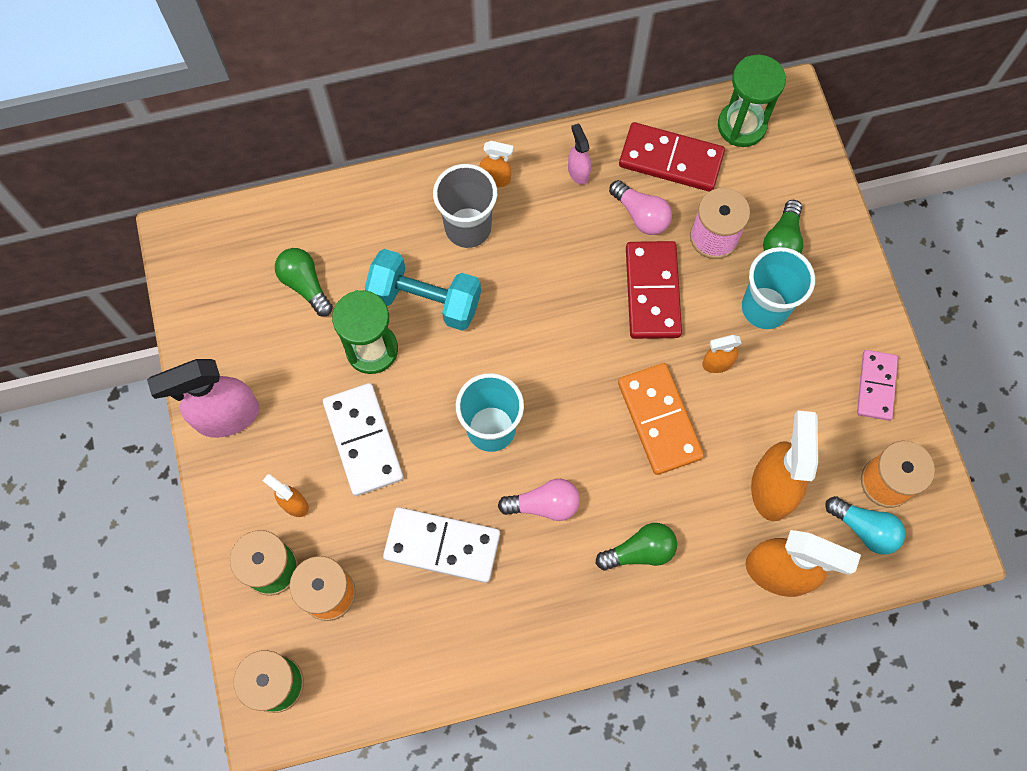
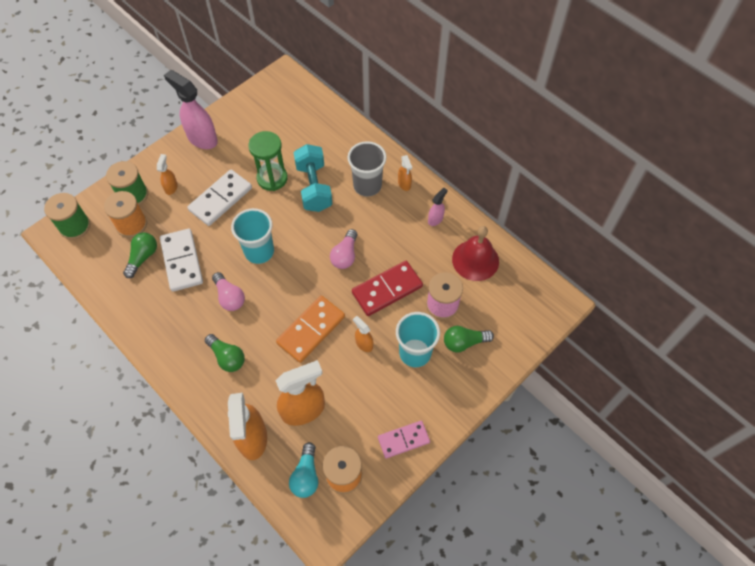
camera: 60 degrees right, 10 degrees down
(305, 285) = (290, 134): green light bulb -> green light bulb (143, 257)
(641, 215) = (430, 262): pink light bulb -> pink light bulb (345, 255)
(671, 160) = (475, 260): red domino -> red bell
(741, 126) = (524, 286): green hourglass -> none

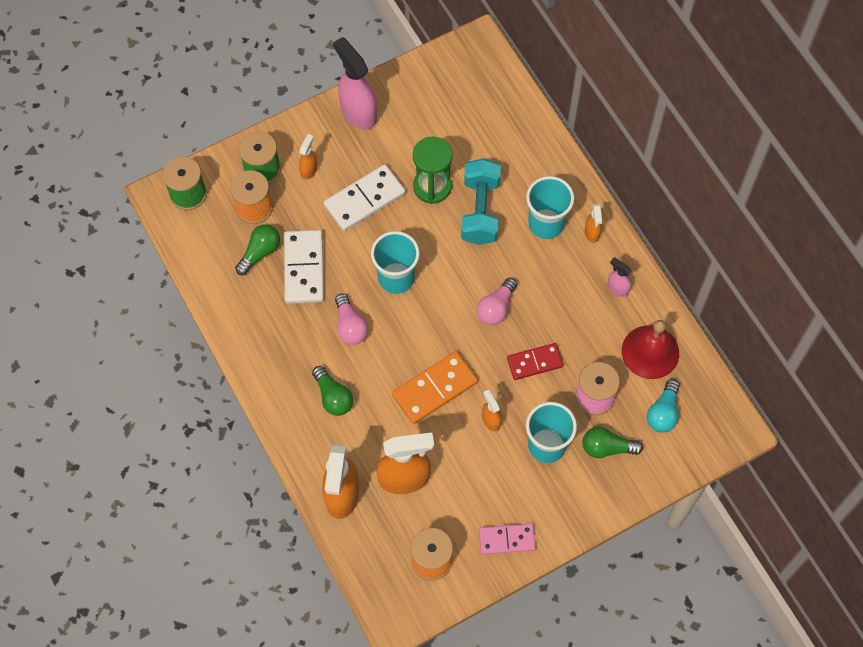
camera: 15 degrees right, 5 degrees up
(306, 475) = (391, 550): turquoise light bulb -> turquoise light bulb (663, 412)
(367, 185) = (546, 224): grey cup -> turquoise cup
(387, 290) = (535, 362): red domino -> red domino, size x0.66
(435, 219) = (617, 288): pink spray bottle -> pink spray bottle turned 105 degrees counterclockwise

